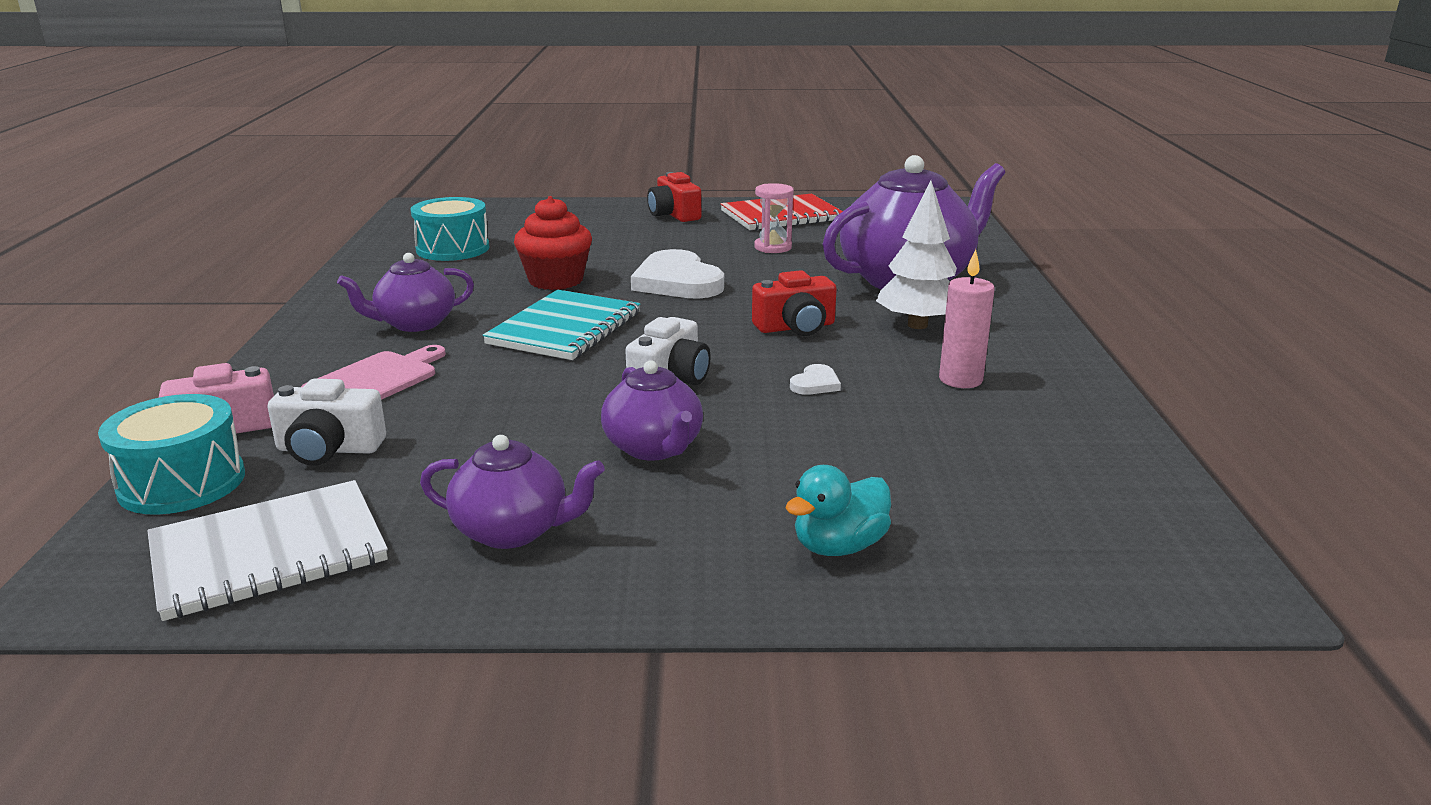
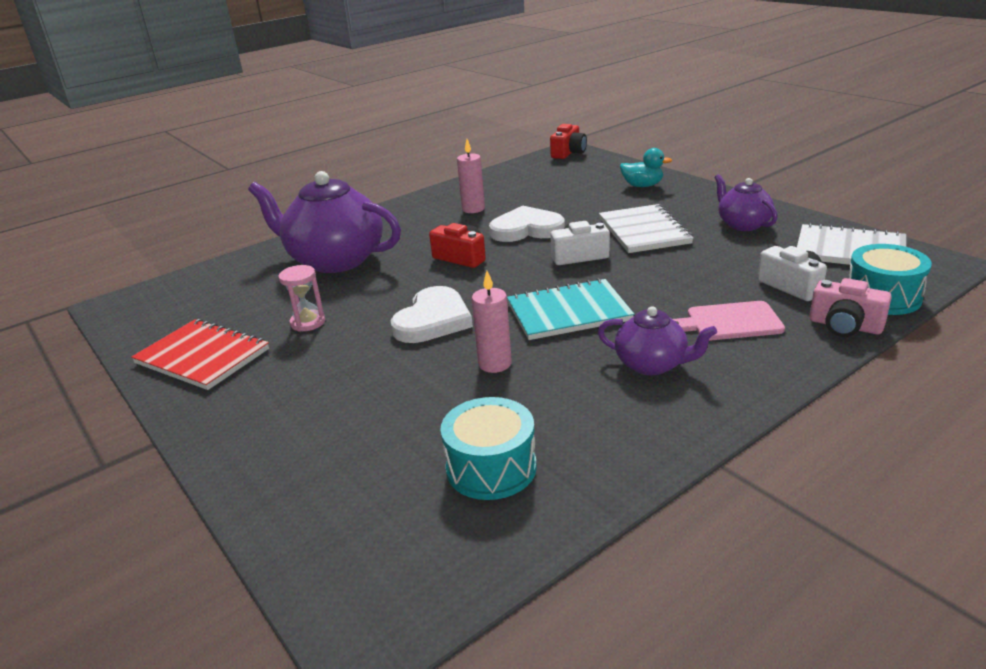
camera: 125 degrees left, 5 degrees up
(556, 280) = (495, 364): red cupcake -> pink candle
(654, 448) = (644, 231): purple teapot -> white notebook
(674, 214) = (242, 409): red camera -> red camera (568, 153)
(815, 384) = (526, 229): white heart -> white heart, size x2.28
(917, 325) = (414, 235): white tree -> none

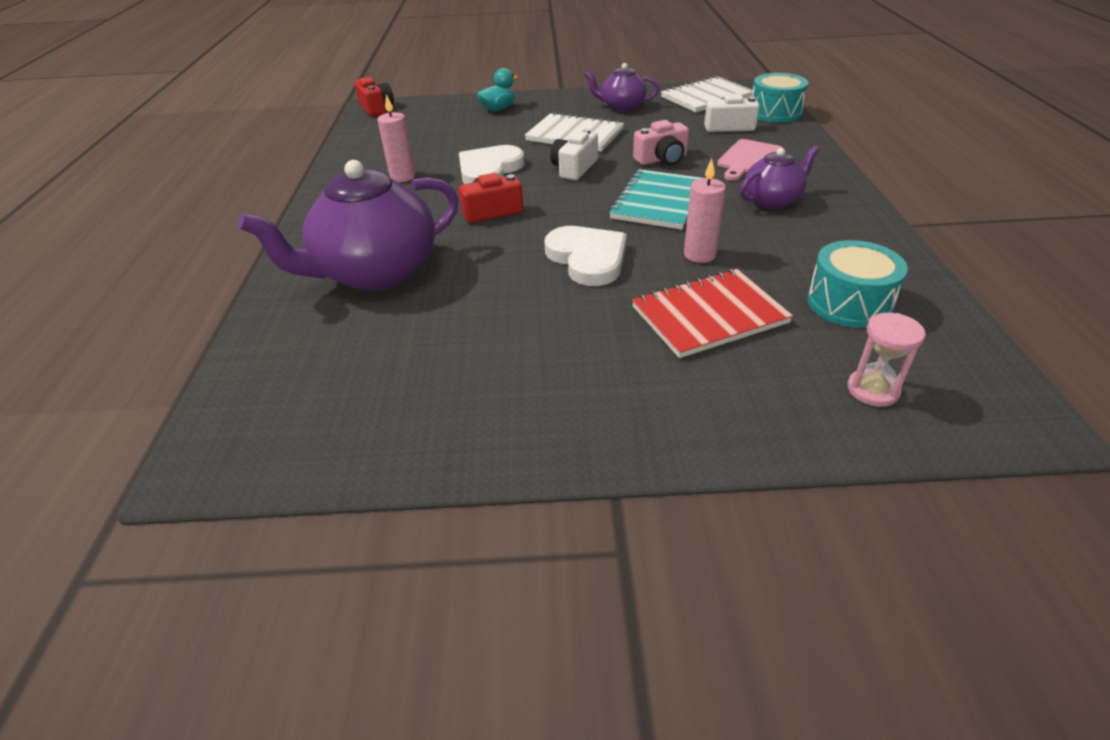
camera: 55 degrees left, 10 degrees up
(202, 356) = (467, 414): red notebook -> red notebook (709, 315)
(308, 322) = (492, 324): pink hourglass -> pink hourglass (872, 390)
(845, 326) = (795, 133): pink camera -> pink camera (662, 159)

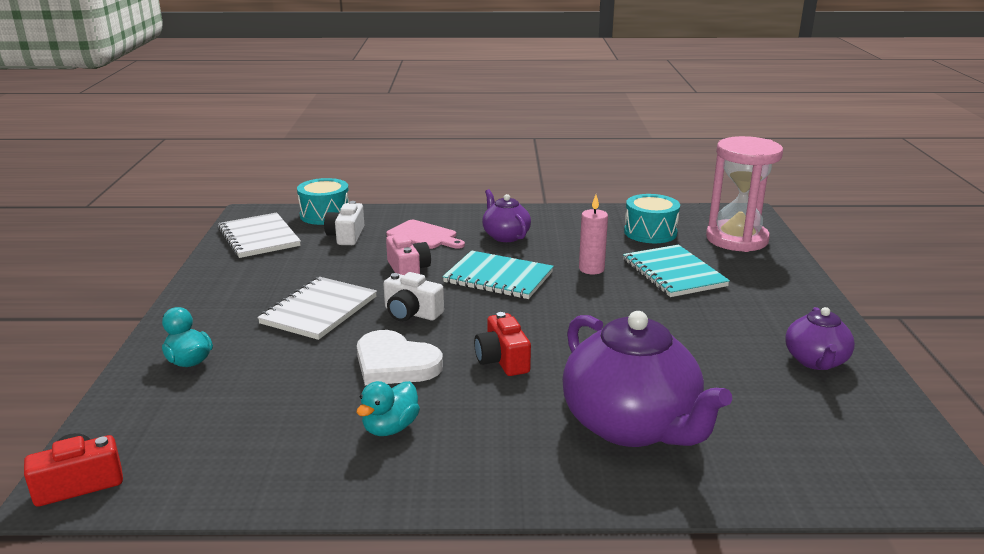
camera: 90 degrees left, 15 degrees down
(403, 177) = (390, 428): pink candle -> turquoise duck
(587, 258) = (598, 312): white heart -> none
(622, 107) = (250, 281): purple teapot -> purple teapot (816, 361)
(709, 315) = (673, 273): red notebook -> turquoise notebook
(872, 390) = (736, 239): pink hourglass -> pink hourglass, size x2.17

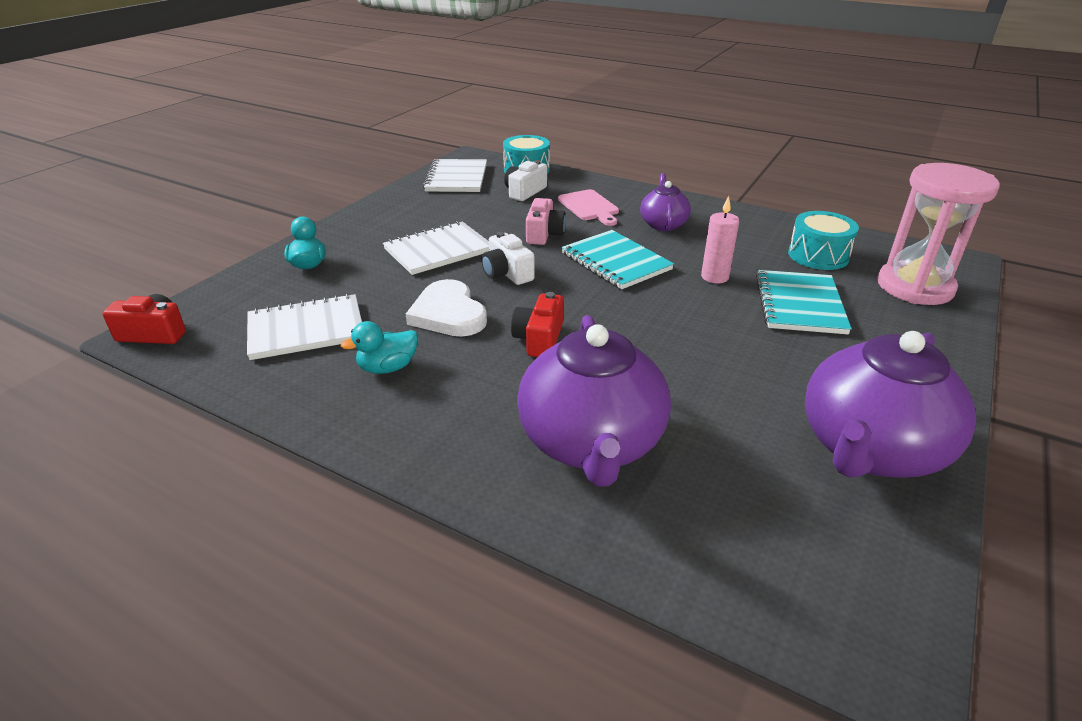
camera: 30 degrees right, 10 degrees up
(262, 422) = (306, 329): none -> white notebook
(816, 361) = (870, 449): purple teapot -> purple teapot, size x1.88

